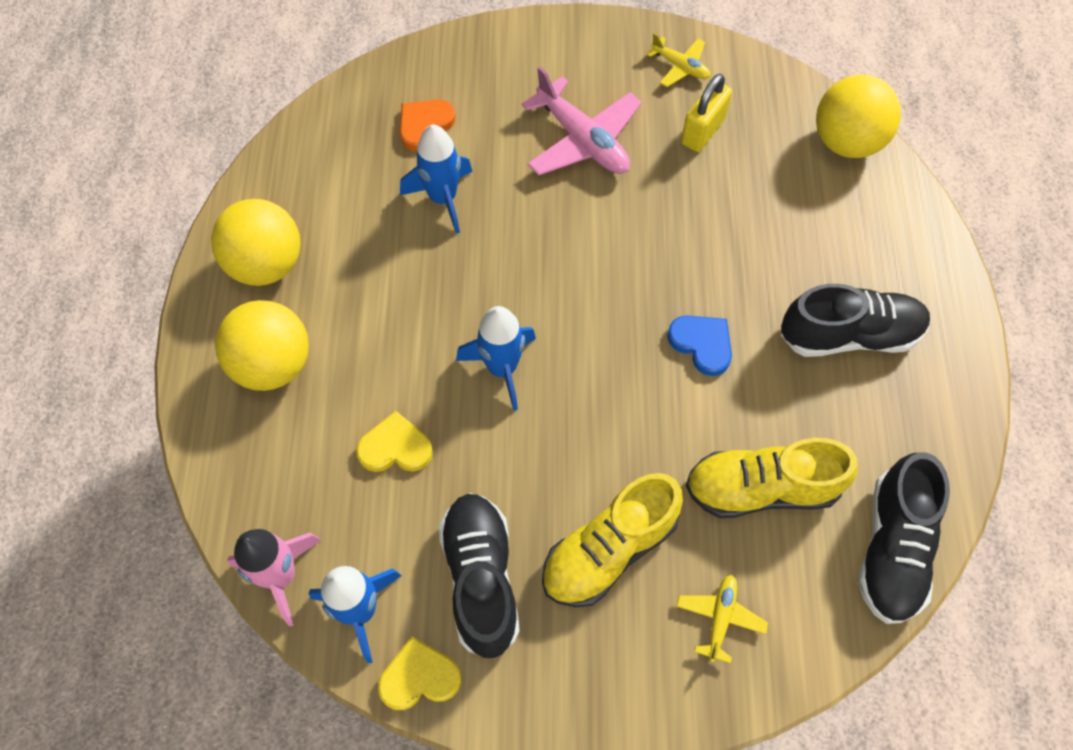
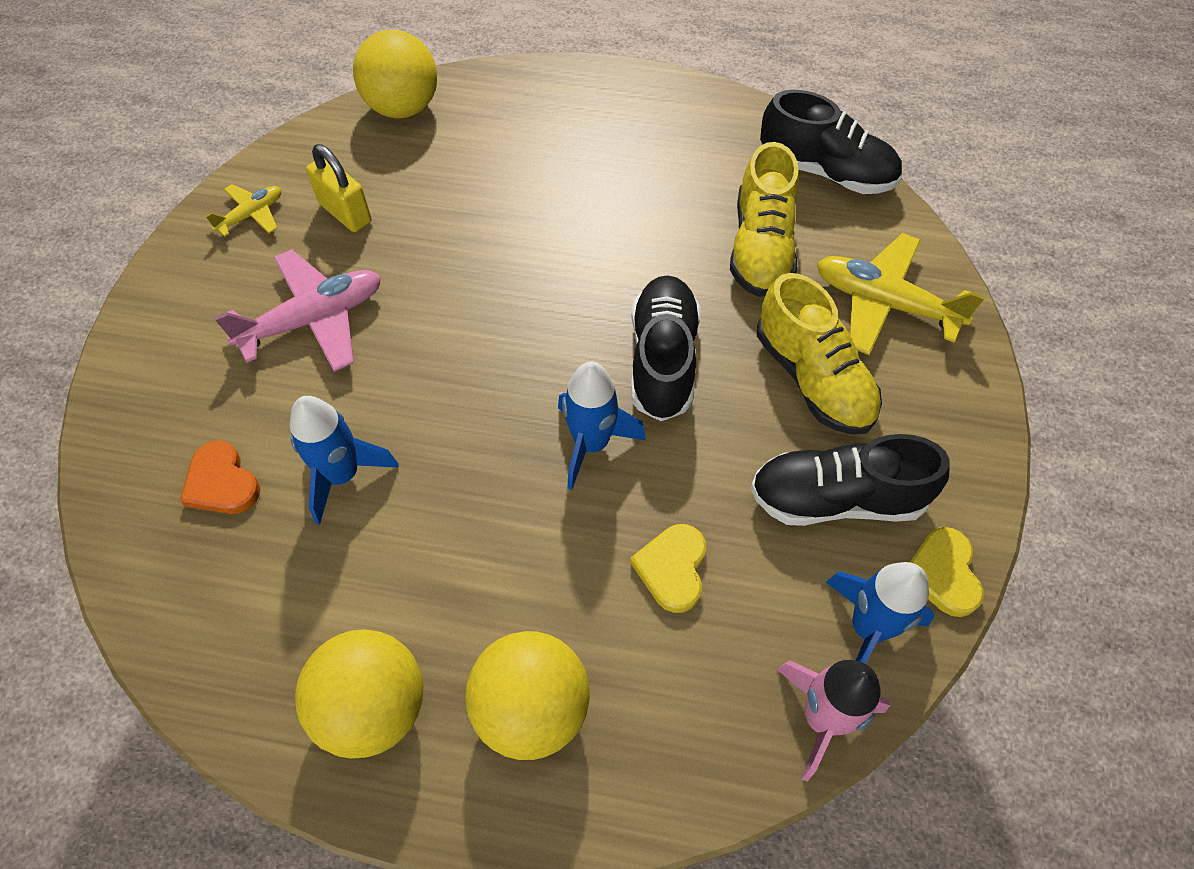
camera: 80 degrees left, 5 degrees down
(702, 344) = (601, 262): blue heart -> none
(720, 618) = (884, 303): yellow plane -> yellow plane, size x1.86
(849, 335) = (615, 153): black shoe -> black shoe (663, 360)

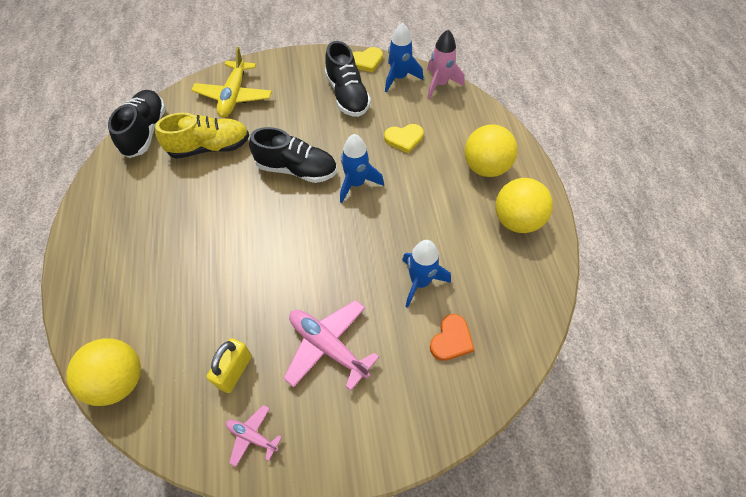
camera: 110 degrees left, 0 degrees up
(251, 215) = (252, 436): yellow plane -> pink plane
(663, 360) = (296, 169): black shoe -> black shoe turned 150 degrees counterclockwise
(813, 378) = (287, 113): yellow shoe -> none

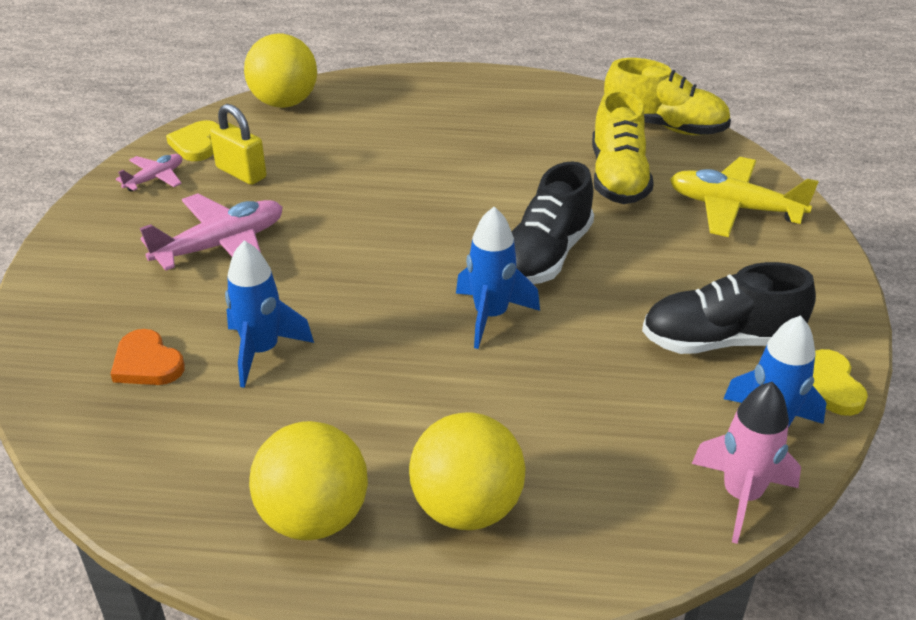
camera: 105 degrees right, 20 degrees down
(145, 132) = (664, 126): black shoe -> yellow shoe
(404, 139) = (581, 398): yellow heart -> yellow heart (196, 144)

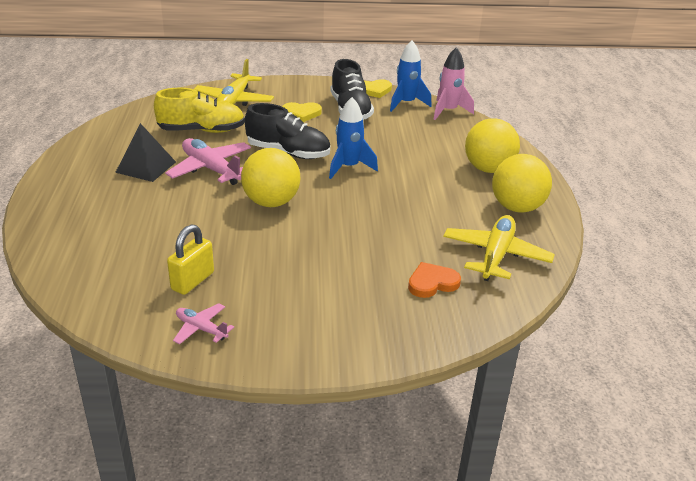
camera: 100 degrees left, 5 degrees down
(147, 363) = (432, 283): orange heart -> orange heart turned 150 degrees counterclockwise
(180, 449) = (496, 255): none -> yellow plane
(196, 144) = (141, 315): yellow heart -> yellow heart (301, 113)
(221, 245) = (297, 274): pink plane -> pink plane (211, 169)
(262, 351) = (405, 239): blue rocket -> none
(284, 103) = (69, 275): yellow ball -> yellow ball (271, 202)
(508, 136) = (146, 167): none -> black pyramid
(664, 126) = (139, 115): yellow shoe -> none

